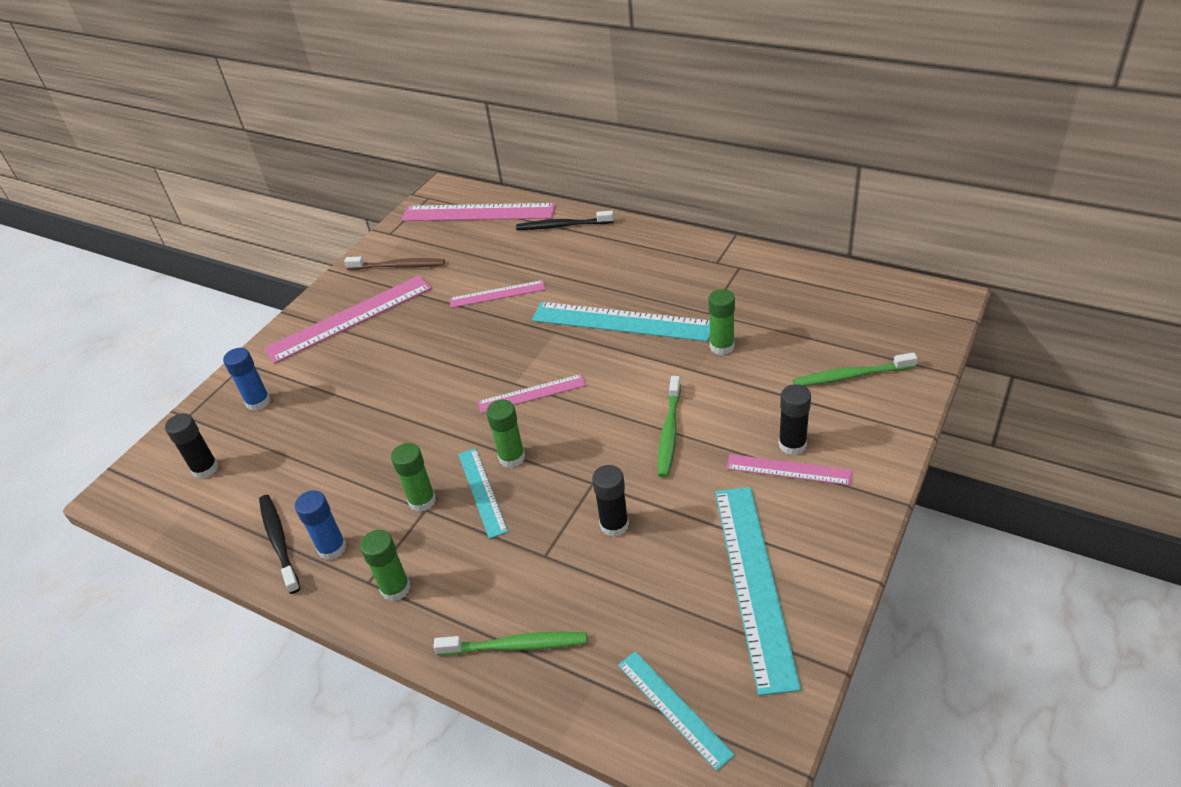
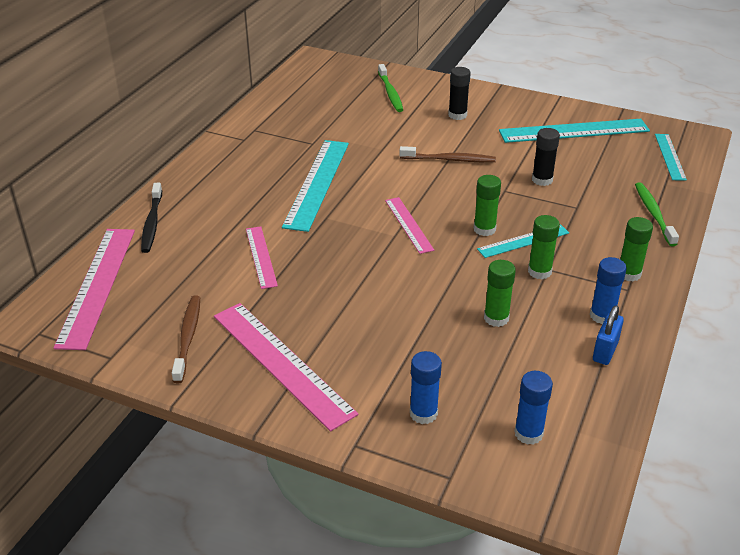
camera: 100 degrees left, 5 degrees down
(205, 469) = (528, 433): black glue stick -> blue glue stick
(279, 542) = (605, 351): black toothbrush -> blue padlock
(669, 432) = (449, 160): green toothbrush -> brown toothbrush
(674, 708) = (669, 156): turquoise ruler -> turquoise ruler turned 45 degrees counterclockwise
(722, 346) = (355, 138): green glue stick -> green glue stick (496, 318)
(788, 469) = (480, 117): pink ruler -> none

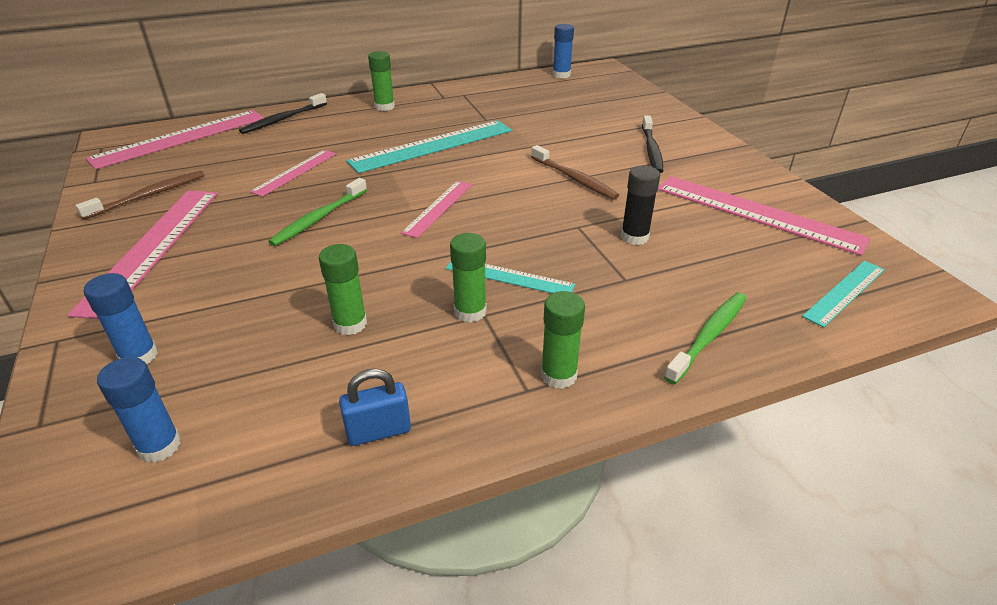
camera: 45 degrees right, 0 degrees up
(390, 93) = (620, 111): green toothbrush -> green toothbrush (319, 218)
(457, 115) = (651, 150): black glue stick -> black toothbrush
(484, 229) = (493, 246): green glue stick -> green glue stick (384, 107)
(574, 131) = (757, 213): turquoise ruler -> pink ruler
(602, 316) = (447, 395): blue glue stick -> blue glue stick (561, 75)

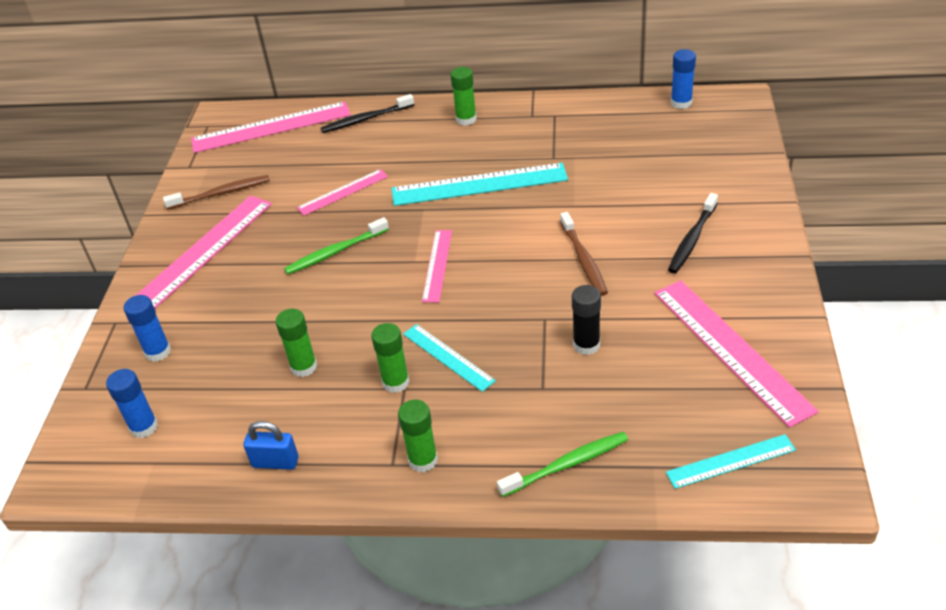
camera: 30 degrees right, 5 degrees up
(438, 208) = (437, 265): pink ruler -> pink ruler turned 45 degrees counterclockwise

